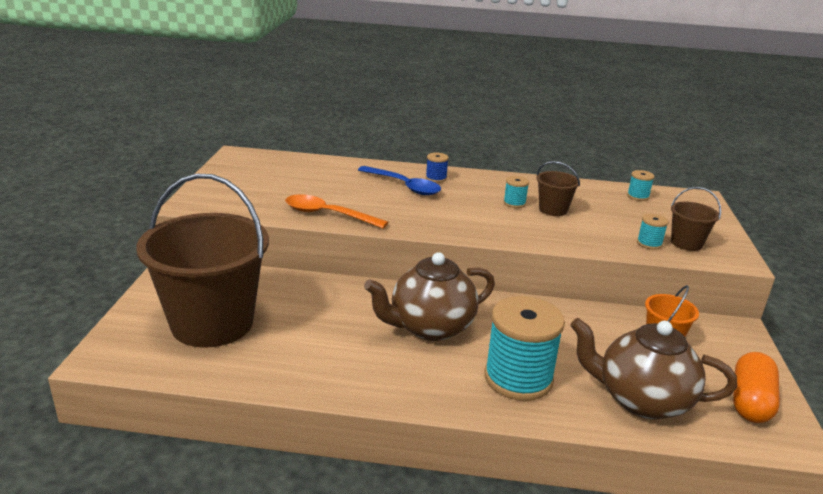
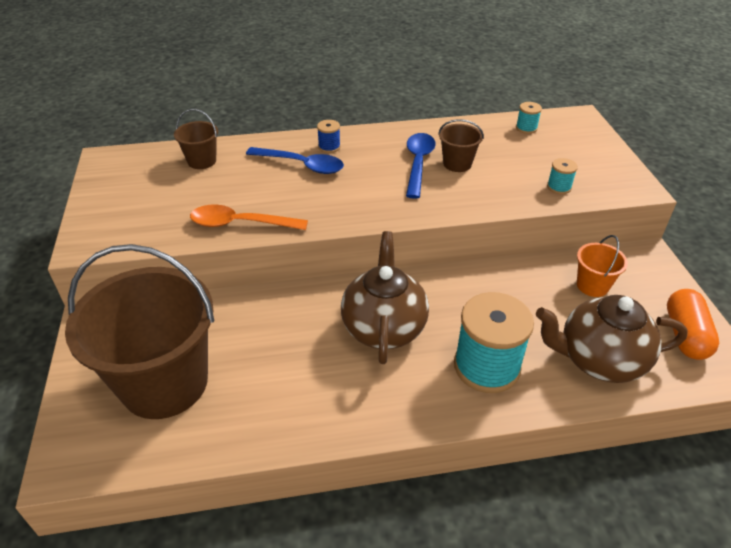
camera: 15 degrees left, 15 degrees up
(430, 327) = (384, 327): brown teapot -> brown teapot turned 135 degrees clockwise
(514, 203) = (418, 164): turquoise spool -> blue spoon
(686, 243) = (590, 179): brown bucket -> brown bucket (202, 161)

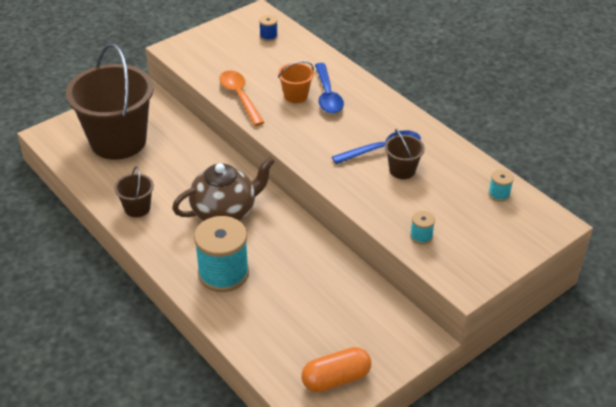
camera: 60 degrees right, 0 degrees up
(202, 161) = (291, 51): brown bucket -> brown bucket (137, 208)
(329, 147) = (362, 98): blue spool -> blue spool (268, 36)
(592, 285) = (354, 310): orange bucket -> orange bucket (296, 96)
(599, 360) = (270, 331): brown teapot -> none

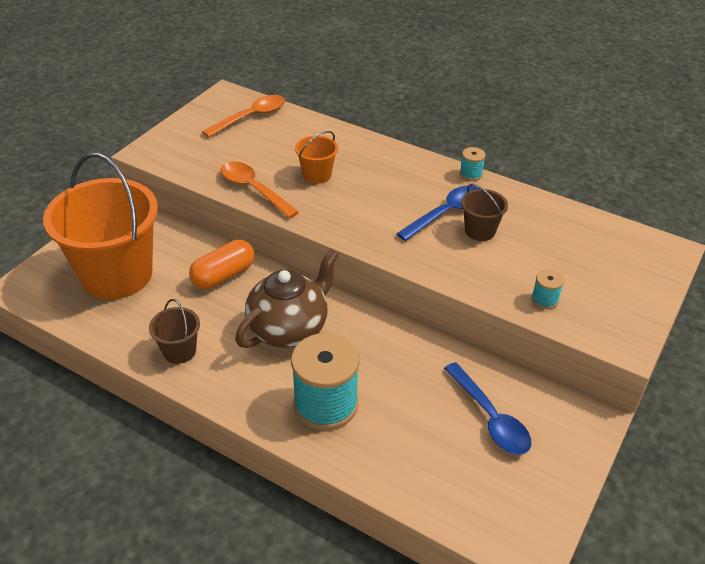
camera: 20 degrees left, 0 degrees up
(118, 141) = (117, 275): brown bucket -> orange bucket
(268, 36) = (251, 117): blue spool -> orange spoon
(327, 95) = (351, 167): blue spoon -> blue spoon (490, 417)
(336, 379) = (526, 498): orange capsule -> orange capsule (223, 275)
(499, 194) = (594, 233): turquoise spool -> turquoise spool (471, 174)

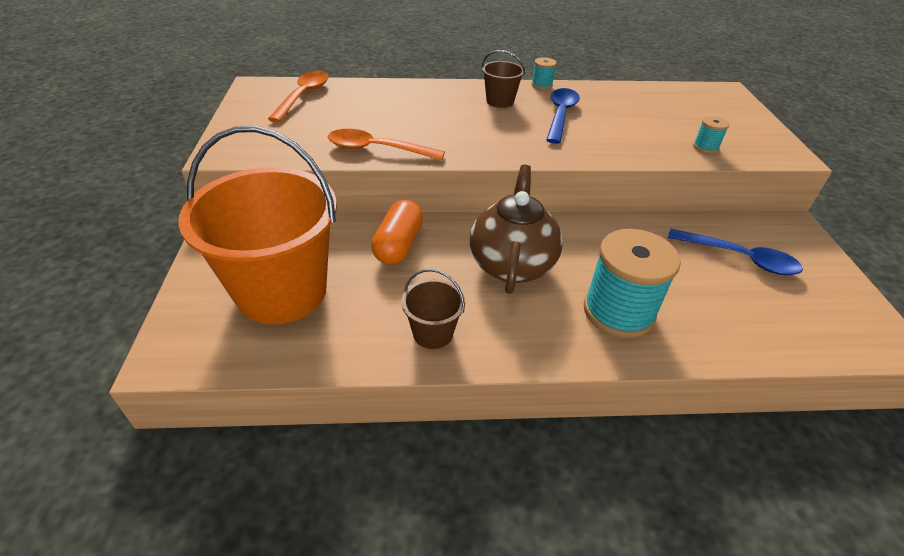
camera: 35 degrees left, 0 degrees up
(317, 175) = (421, 121): orange bucket -> none
(480, 231) = (600, 118): brown bucket -> brown bucket (500, 101)

